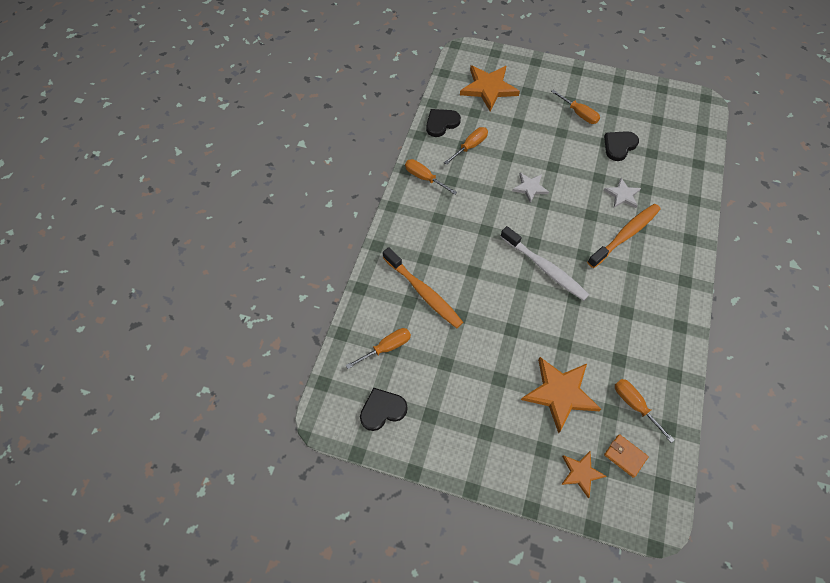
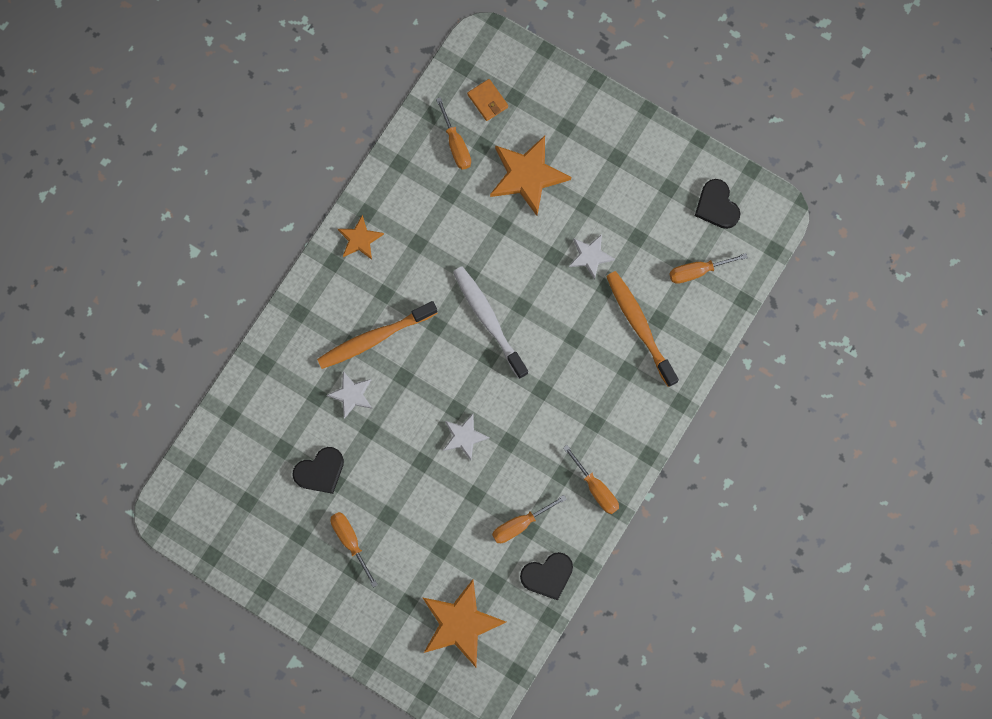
camera: 165 degrees left, 15 degrees up
(382, 410) = (716, 206): black heart -> black heart turned 75 degrees clockwise
(481, 337) = (590, 256): none -> white star
(581, 473) = (537, 97): orange star -> orange star (360, 239)

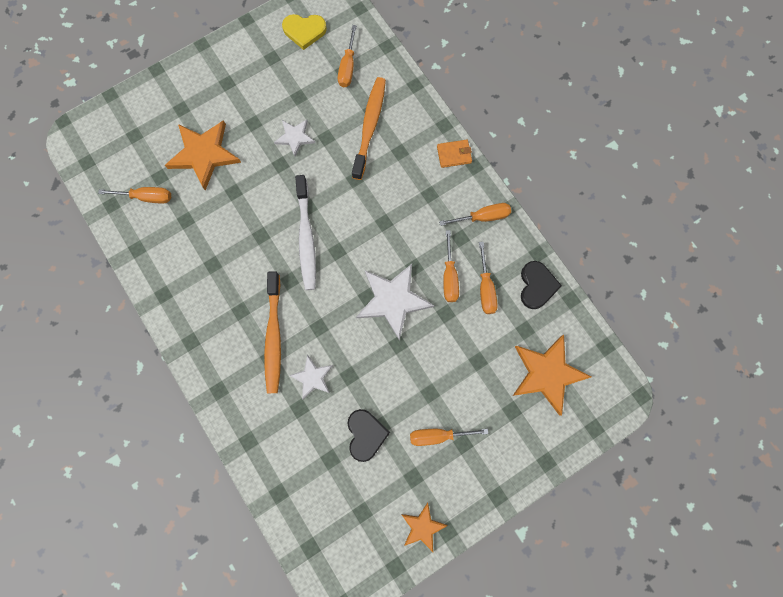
camera: 65 degrees left, 0 degrees up
(360, 239) = (183, 310): orange star -> orange star (422, 527)
(464, 437) = (393, 300): white star -> white star, size x1.79
(487, 101) = (125, 156): orange wallet -> orange wallet (454, 154)
(488, 320) = (306, 237): white toothbrush -> white toothbrush turned 90 degrees counterclockwise
(515, 482) = (449, 276): none -> orange screwdriver
(639, 326) = (370, 127): orange toothbrush -> orange toothbrush turned 105 degrees clockwise
(716, 206) = (304, 31): black heart -> yellow heart

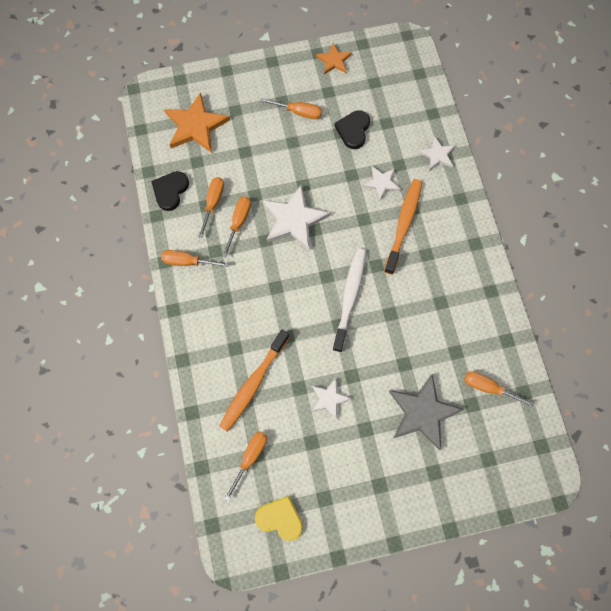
camera: 160 degrees left, 5 degrees down
(204, 154) = (423, 412): orange star -> grey star
(258, 437) = (437, 155): none -> white star
(454, 154) = (186, 327): orange wallet -> none

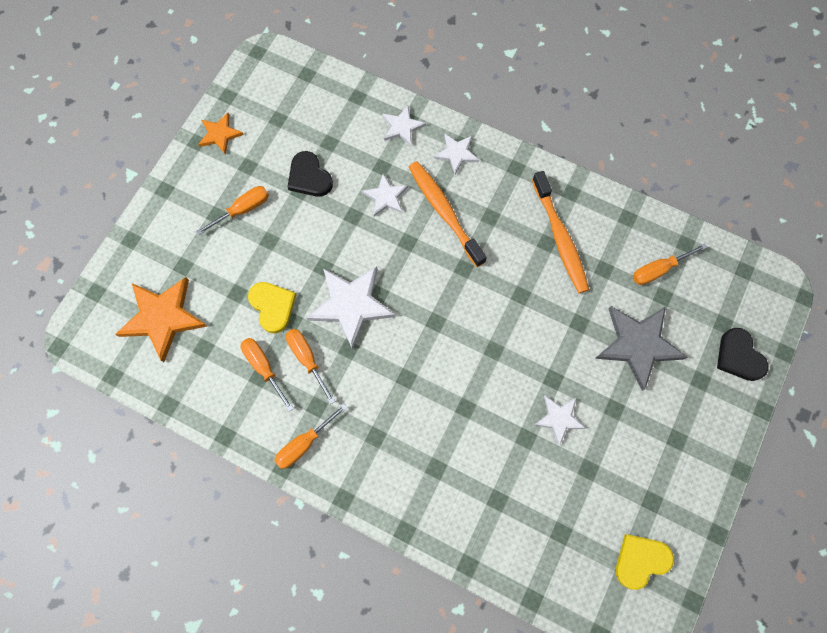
camera: 50 degrees left, 0 degrees up
(170, 191) = (211, 400): black heart -> black heart (739, 356)
(250, 458) = (559, 542): orange screwdriver -> none
(253, 383) = (486, 479): orange toothbrush -> orange toothbrush (560, 238)
(254, 177) = (272, 306): none -> yellow heart
(349, 297) = (475, 318): white toothbrush -> none
(450, 200) = (456, 153): none -> white star

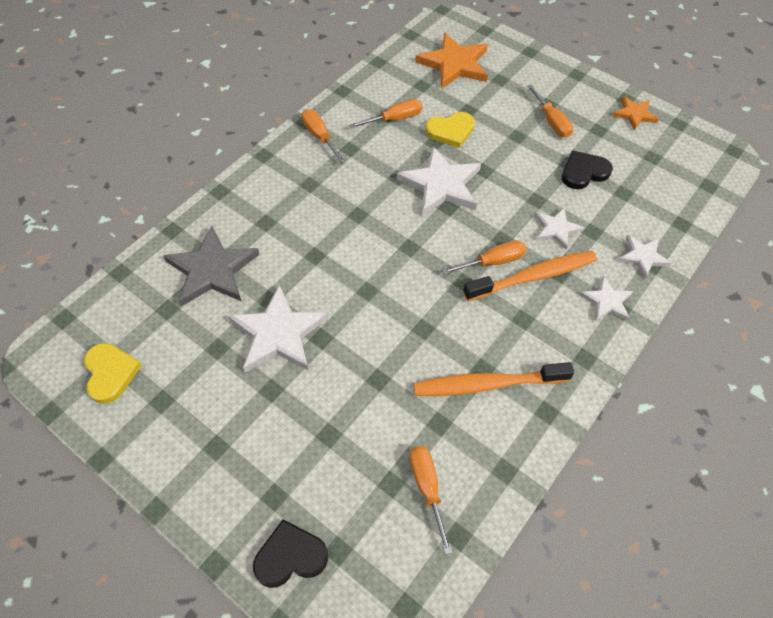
camera: 100 degrees right, 15 degrees down
(307, 359) = (395, 147): orange screwdriver -> orange screwdriver (492, 262)
(559, 418) = (278, 333): white star -> white star, size x1.79
(638, 344) = (337, 436): grey star -> grey star (212, 270)

